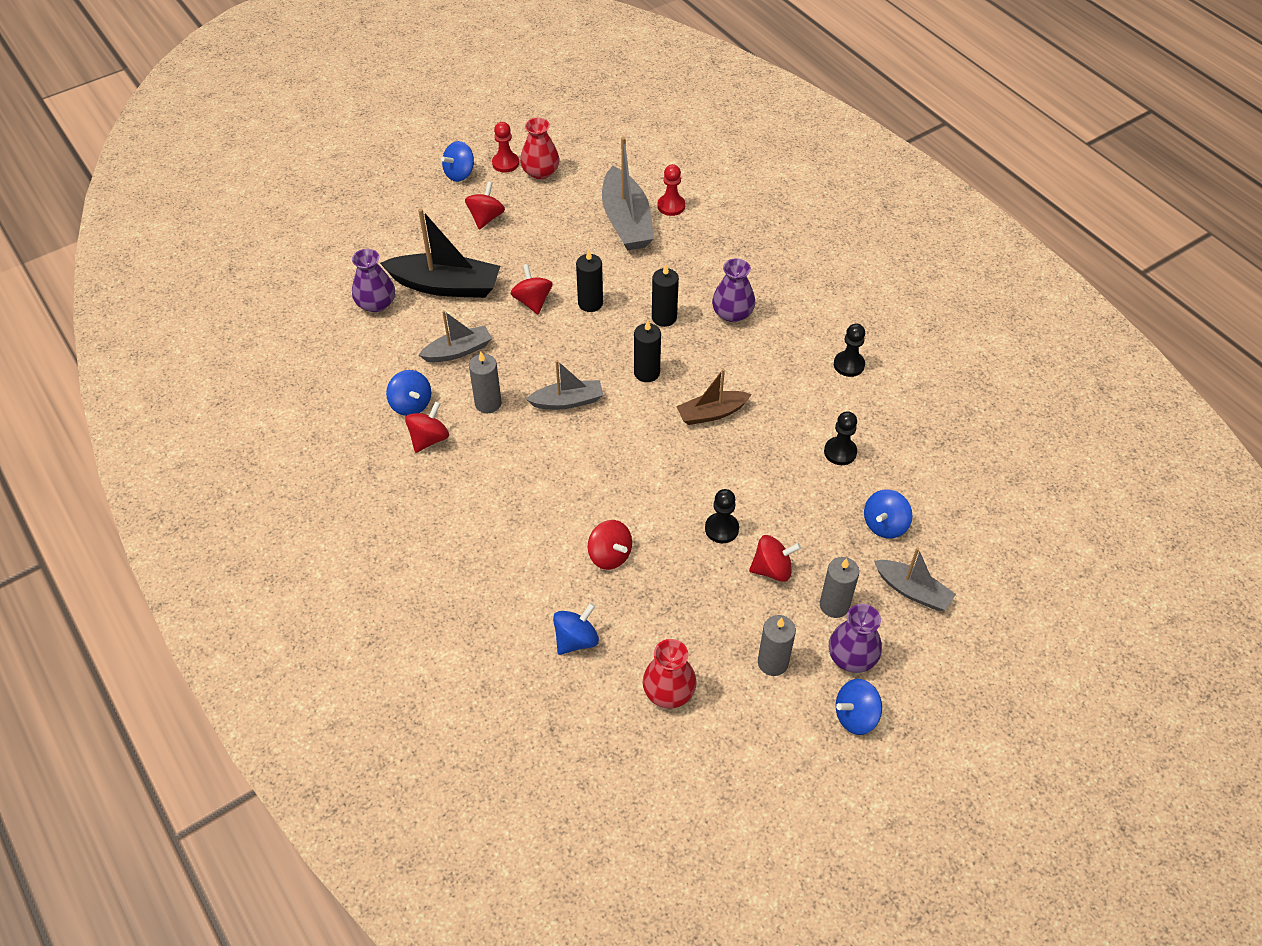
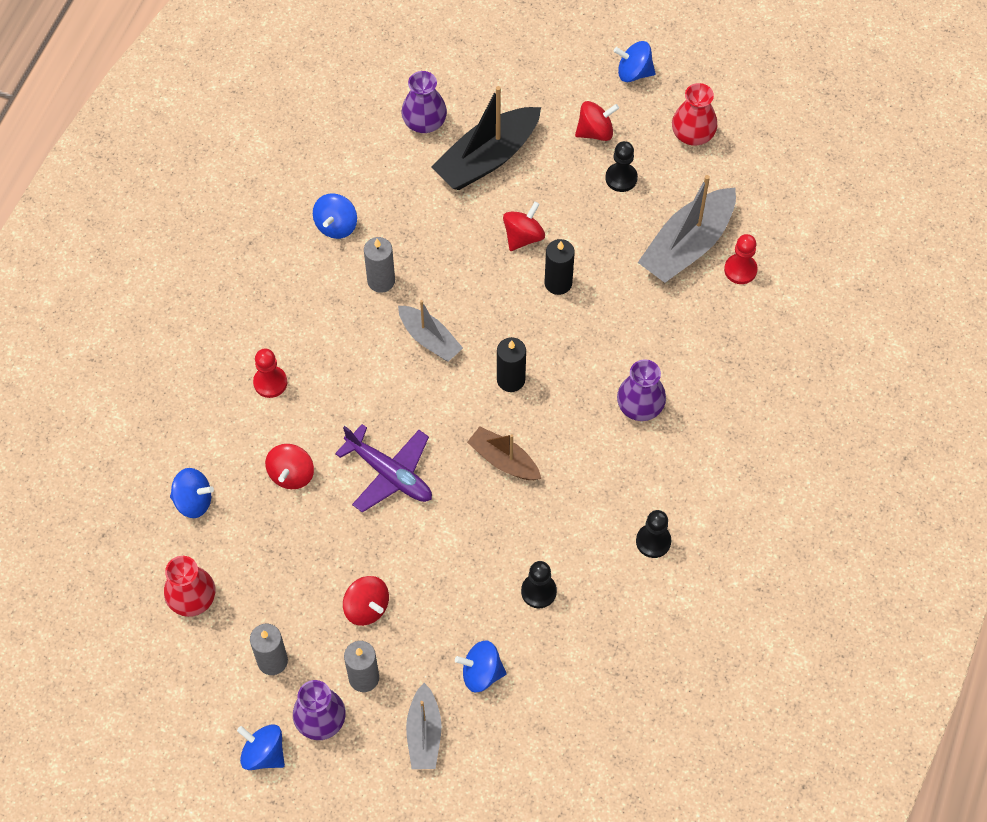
camera: 55 degrees right, 10 degrees up
(429, 439) = (311, 264): red spinning top -> none
(446, 286) = (487, 158): black boat -> black boat turned 75 degrees clockwise
(458, 351) = (420, 219): grey boat -> none
(505, 163) = (679, 99): red pawn -> red pawn (270, 382)
(664, 317) = (588, 353): black candle -> none
(664, 490) = (390, 474): none -> purple plane
(721, 529) = (380, 543): black pawn -> black pawn (621, 178)

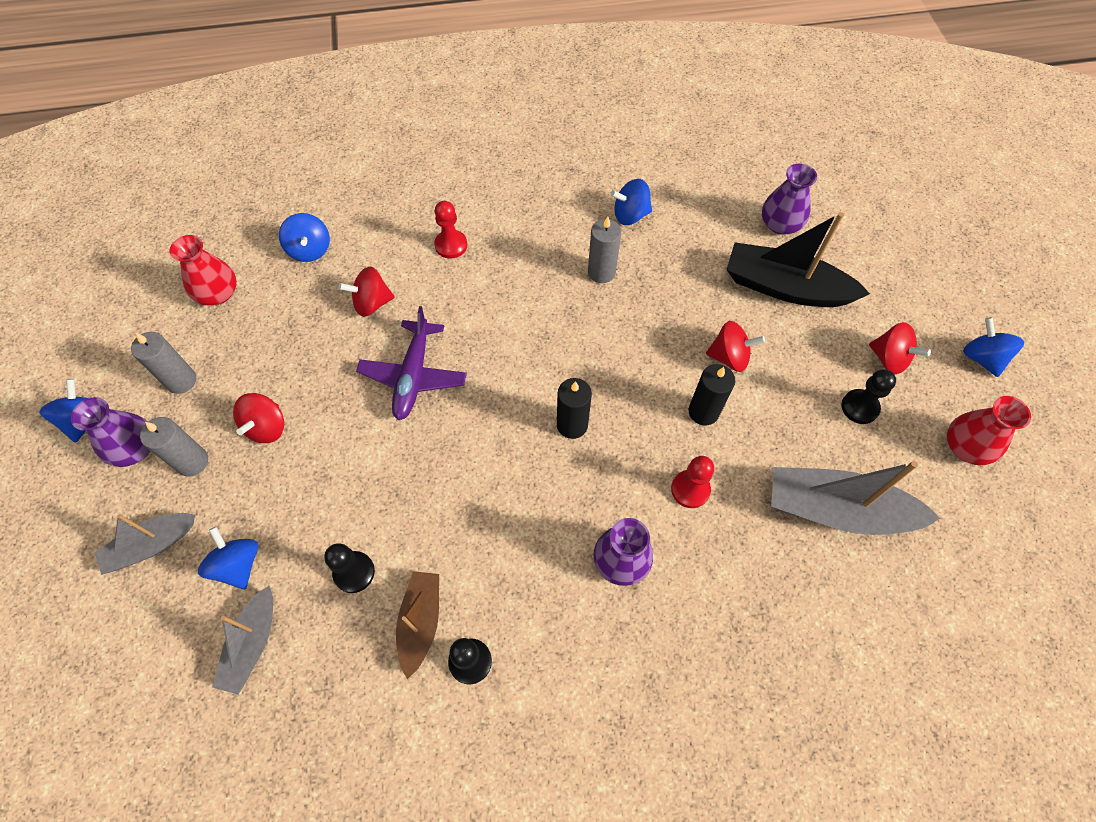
camera: 60 degrees right, 0 degrees up
(429, 339) = (570, 337): grey boat -> grey boat (252, 644)
(503, 460) = (482, 463): brown boat -> brown boat (420, 622)
(740, 270) = (852, 580): red pawn -> red pawn (690, 489)

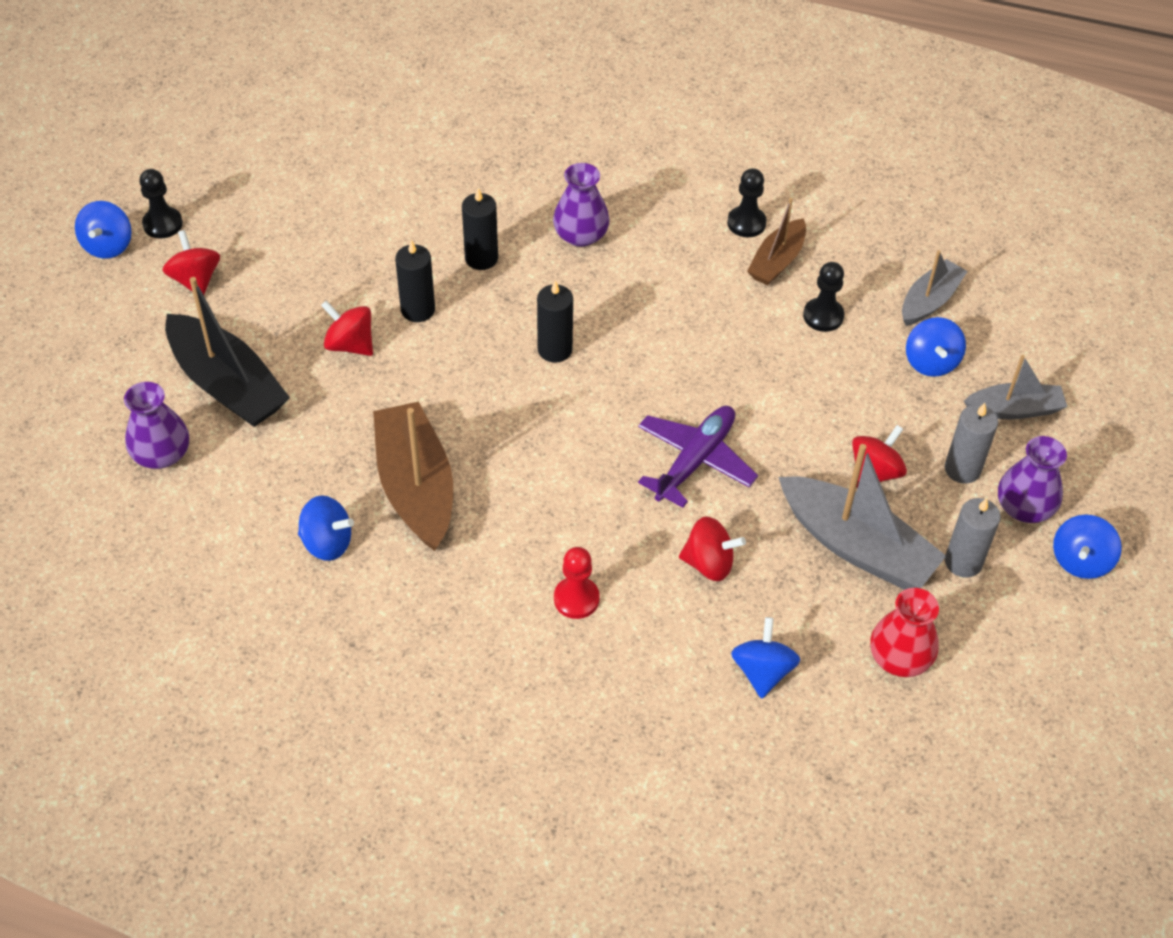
camera: 155 degrees left, 10 degrees down
(601, 272) = (415, 487): grey candle -> brown boat
(690, 489) = (481, 258): red pawn -> black candle
(837, 510) = (366, 197): grey boat -> grey boat (857, 546)
(859, 407) = (267, 255): black pawn -> black pawn (163, 224)
(965, 447) = (207, 192): red vase -> none

